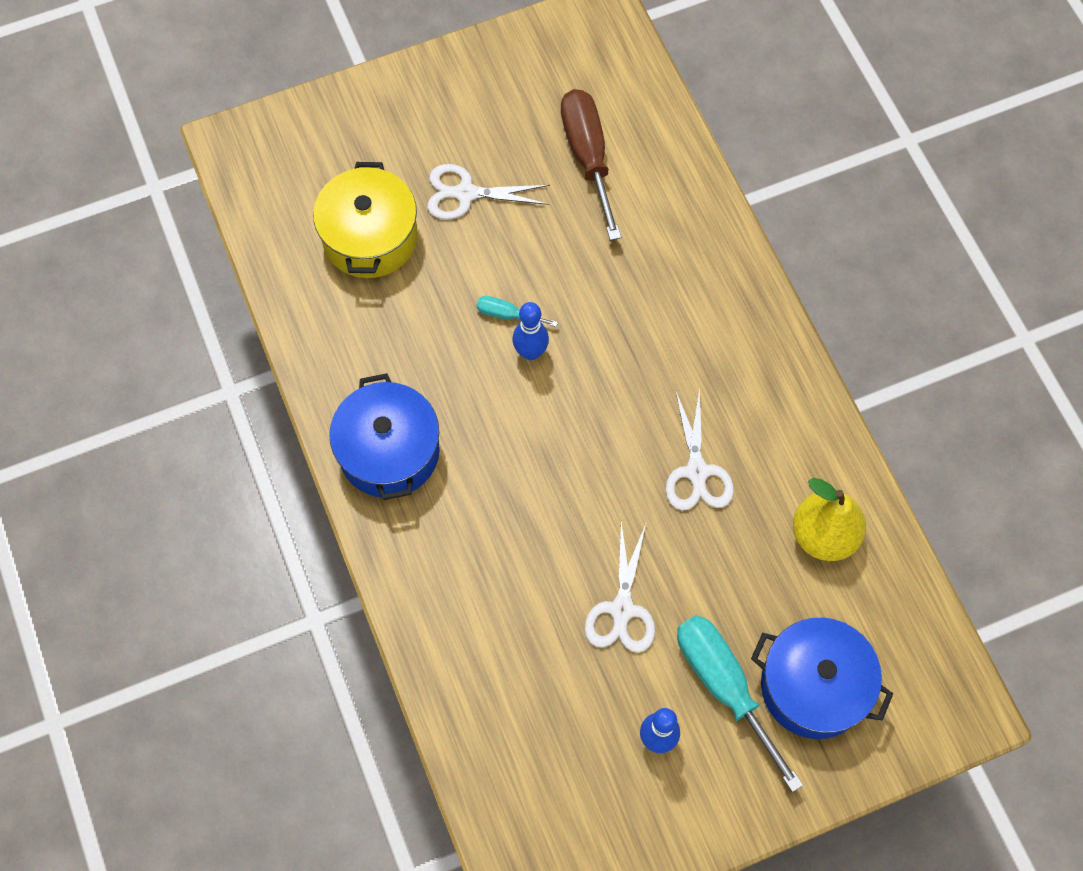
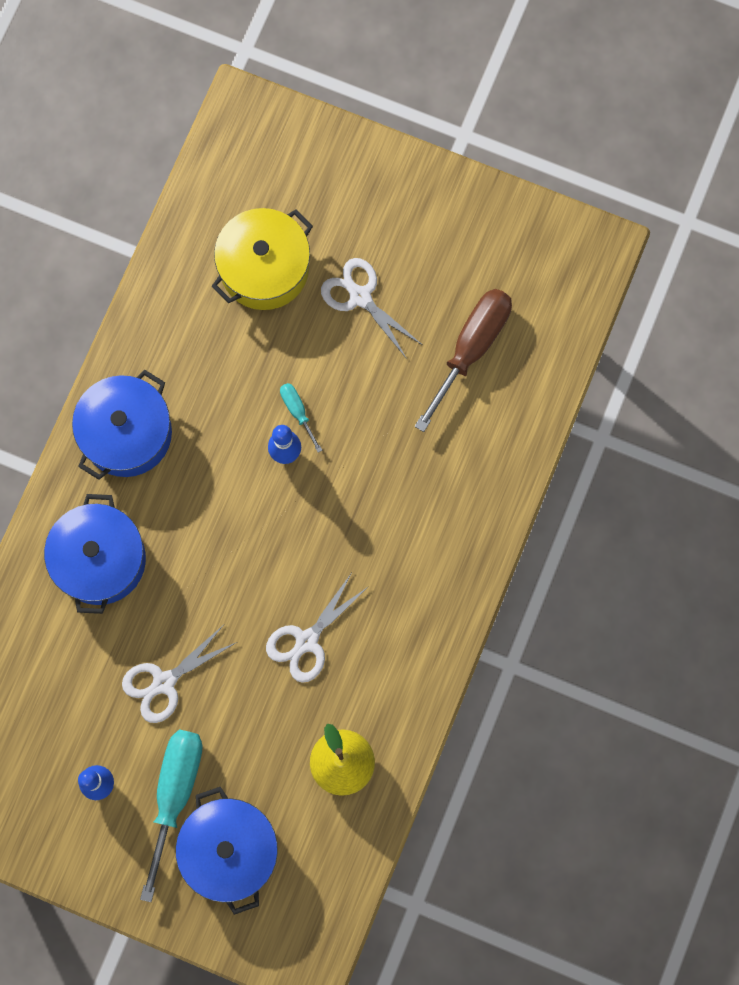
camera: 45 degrees right, 10 degrees up
(470, 566) = (100, 560): none -> blue pot

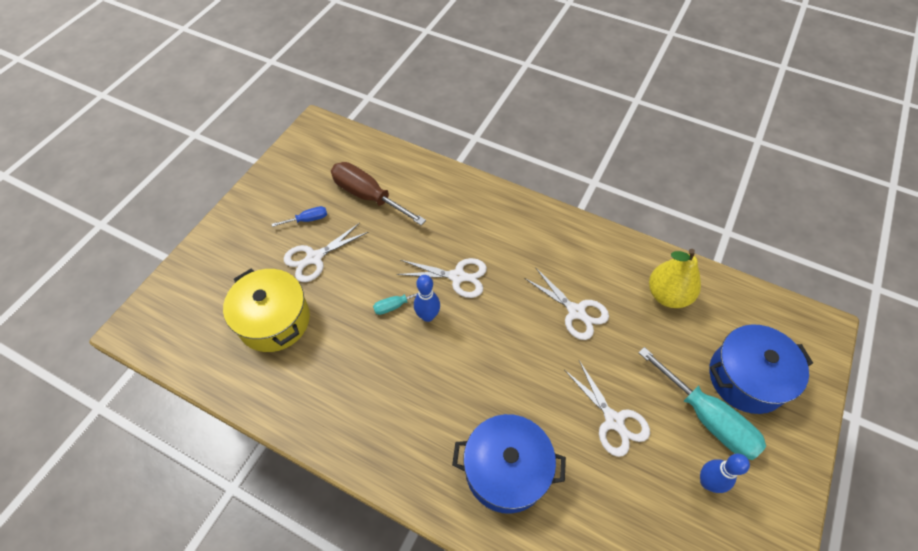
camera: 85 degrees left, 20 degrees down
(127, 433) = (394, 439): blue pot -> none
(175, 794) = (707, 418): turquoise screwdriver -> turquoise screwdriver turned 150 degrees counterclockwise
(347, 485) = (457, 276): none -> white scissors
(422, 275) = (308, 220): none -> blue screwdriver

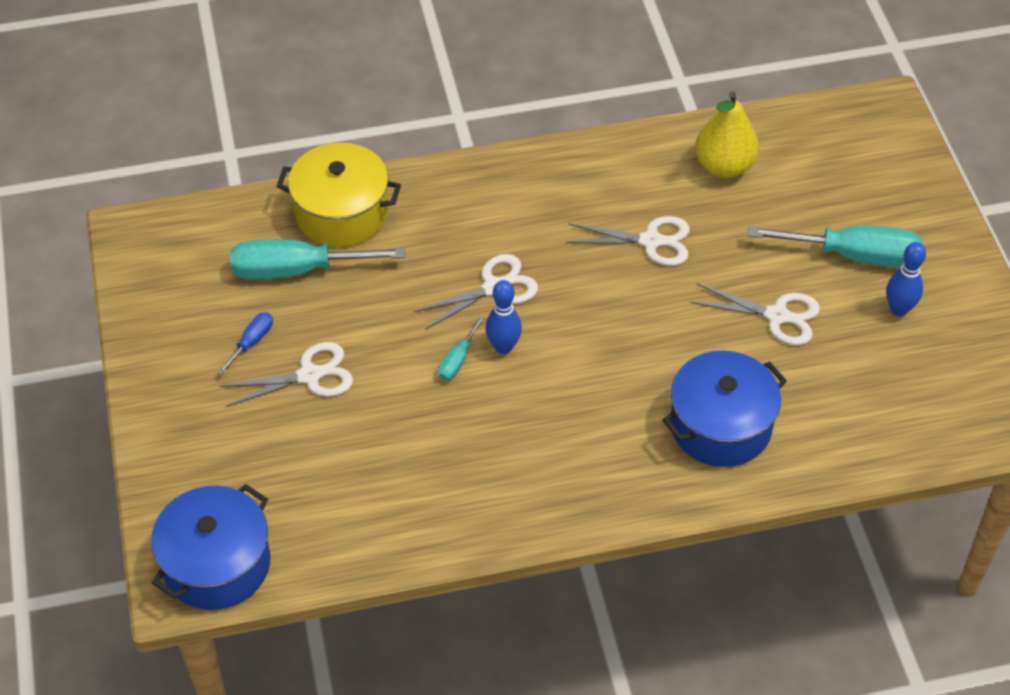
camera: 40 degrees left, 5 degrees down
(274, 320) = (338, 466): yellow pot -> yellow pot (341, 213)
(314, 258) = (309, 375): white scissors -> white scissors turned 120 degrees counterclockwise
(368, 196) = (296, 270): brown screwdriver -> turquoise screwdriver
(746, 378) = (859, 197): blue pot -> blue pot (217, 564)

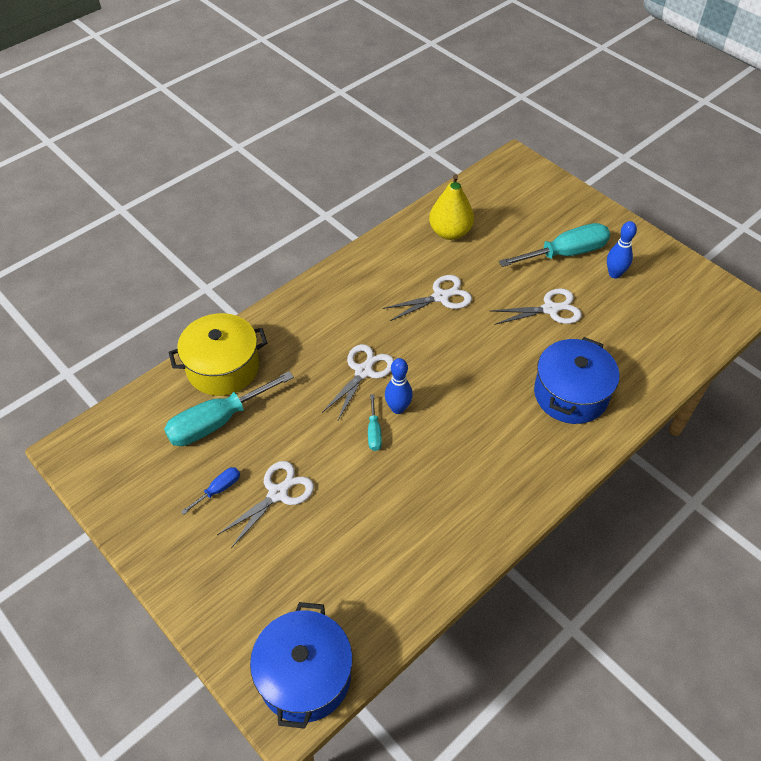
camera: 30 degrees left, 0 degrees up
(252, 342) = (218, 489): blue screwdriver -> blue screwdriver turned 45 degrees clockwise

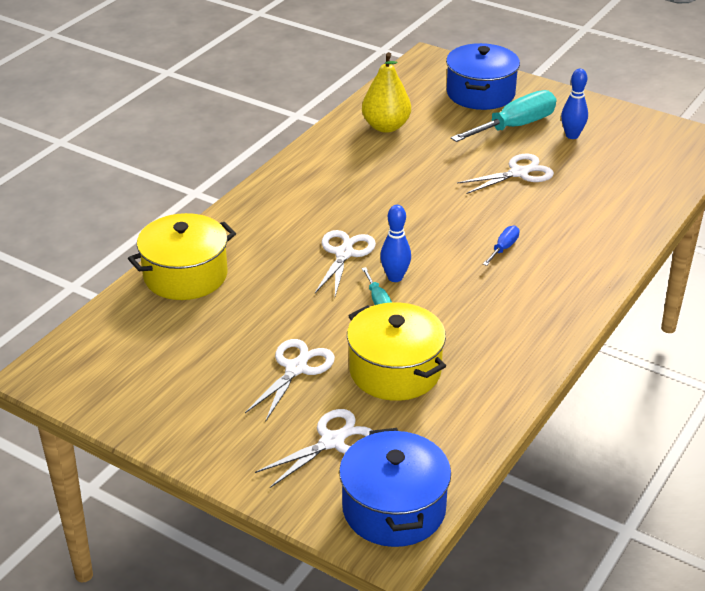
camera: 15 degrees left, 15 degrees down
(217, 422) = (200, 321): turquoise screwdriver -> none
(218, 489) = (228, 377): blue screwdriver -> blue screwdriver (503, 248)
(361, 516) = (395, 371): none -> yellow pot
(440, 297) = (399, 180): white scissors -> white scissors (332, 441)
(570, 394) = (569, 237): blue pot -> blue pot (480, 93)

